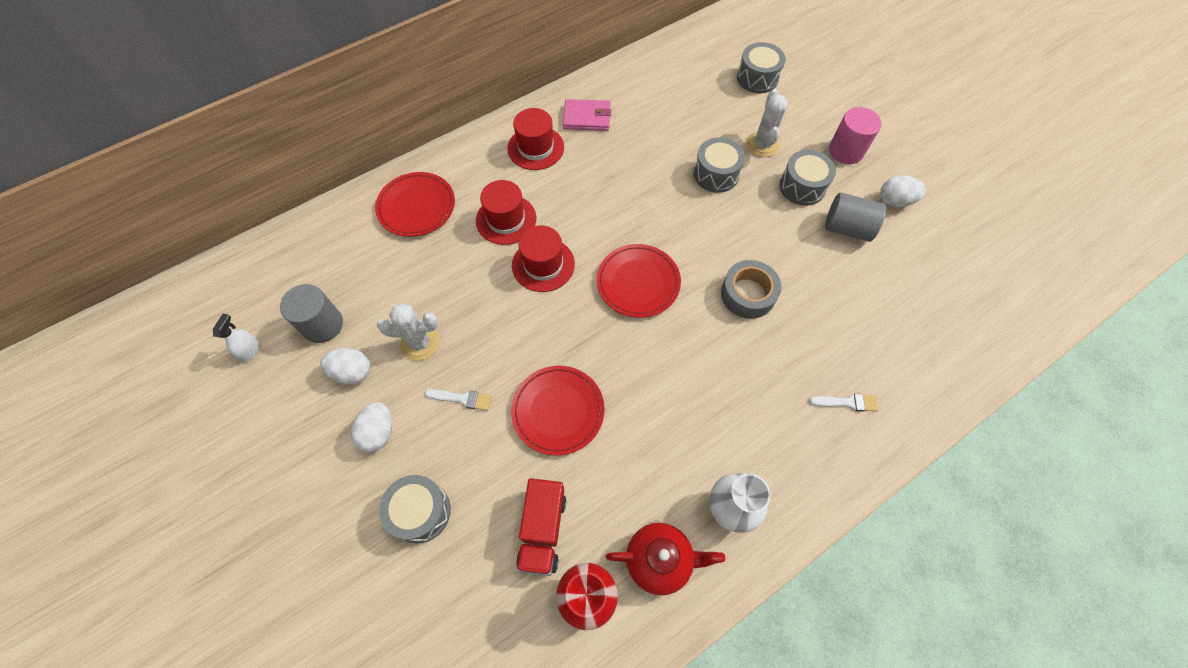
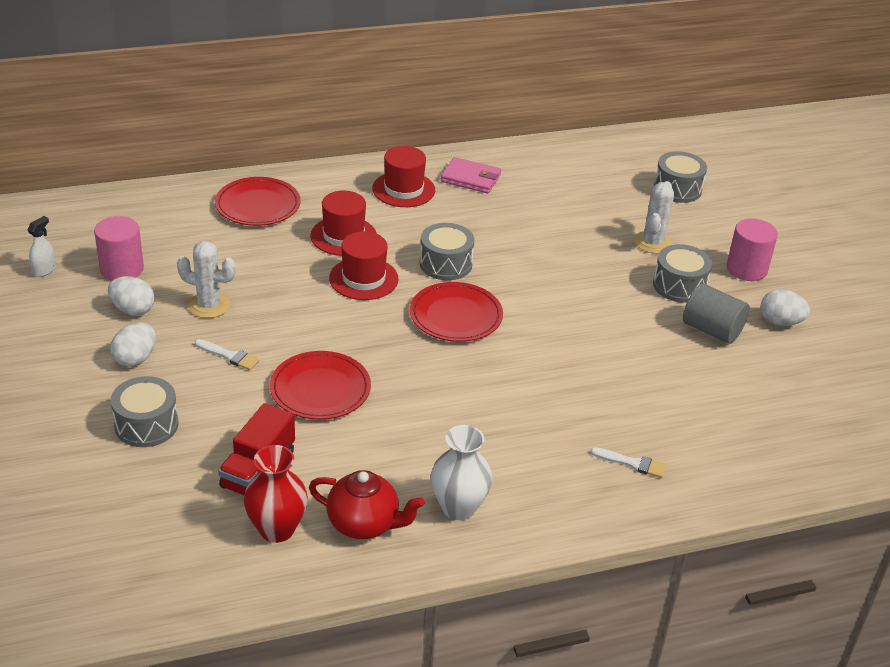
camera: 15 degrees right, 25 degrees down
(323, 325) = (122, 269): grey cylinder -> pink cylinder
(716, 174) = (587, 254): grey drum -> grey drum (445, 264)
(748, 294) = (570, 354): grey tape -> none

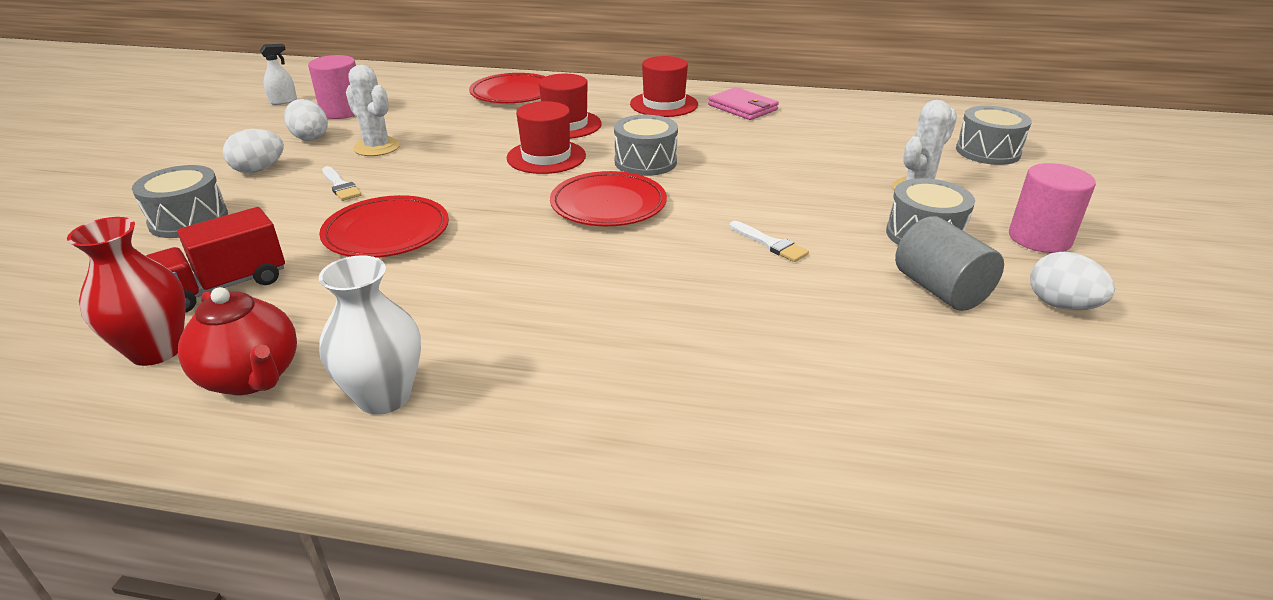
camera: 30 degrees right, 5 degrees down
(632, 463) = (683, 419): white brush -> white brush (770, 244)

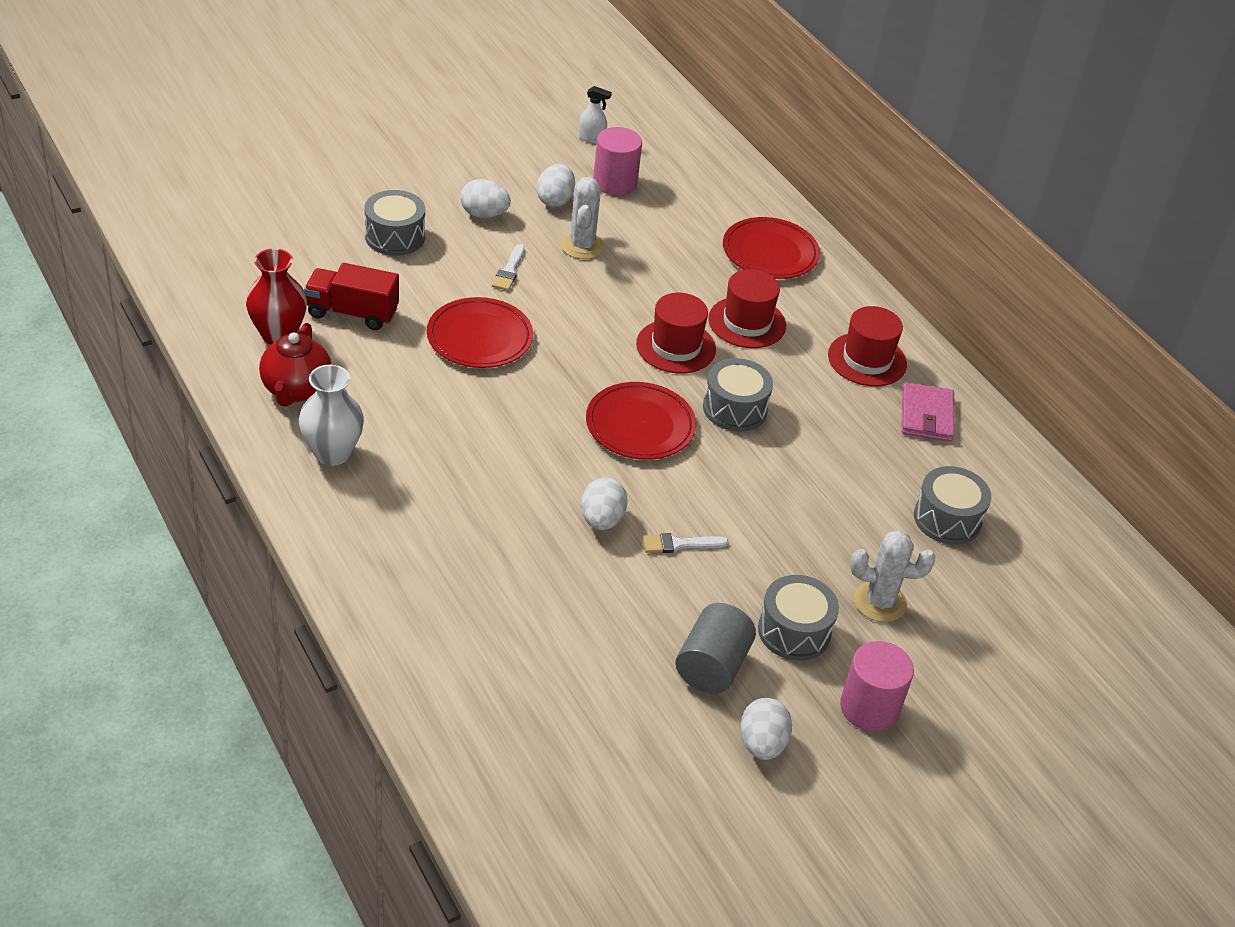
camera: 45 degrees right, 10 degrees up
(697, 268) = (602, 520): none -> white egg
(770, 244) = (679, 544): white brush -> white brush turned 75 degrees clockwise
(987, 152) = (1030, 628): grey drum -> grey drum (947, 519)

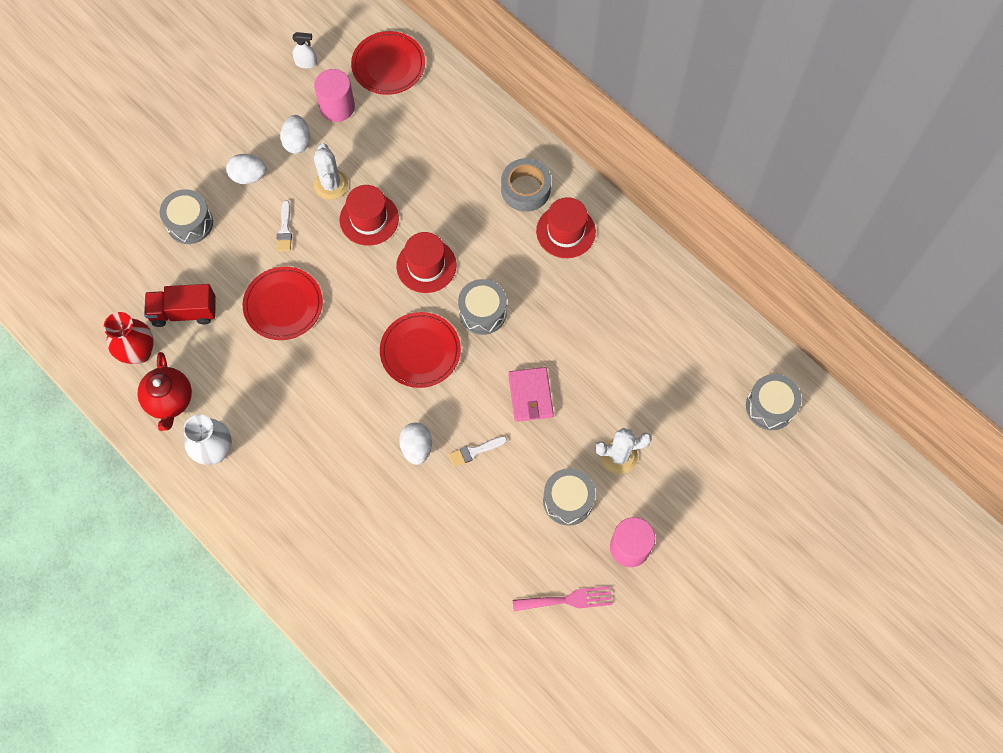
camera: 10 degrees left, 25 degrees up
(712, 666) = (521, 548): grey cylinder -> none
(747, 322) = (471, 223): red hat -> red hat (369, 219)
(762, 744) = (567, 600): white egg -> pink fork
(770, 253) = (472, 144): red plate -> red plate (388, 65)
(826, 309) = (525, 189): none -> grey tape
(926, 415) = (618, 272): pink wallet -> pink wallet (530, 395)
(947, 519) = (650, 366): grey drum -> grey drum (770, 407)

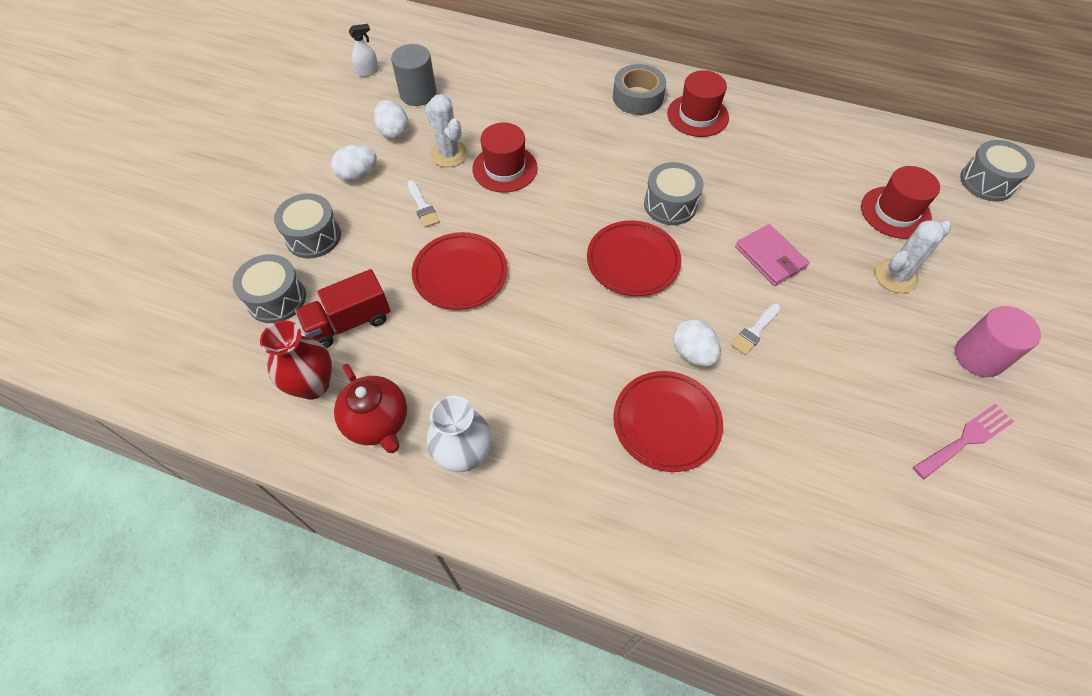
camera: 25 degrees left, 10 degrees down
(337, 107) = (418, 94): pink cylinder -> grey cylinder
(388, 65) = (449, 50): red plate -> red plate (666, 422)
(426, 265) = (587, 186): red hat -> red hat (895, 212)
(568, 500) = (883, 338): grey drum -> grey drum (276, 299)

